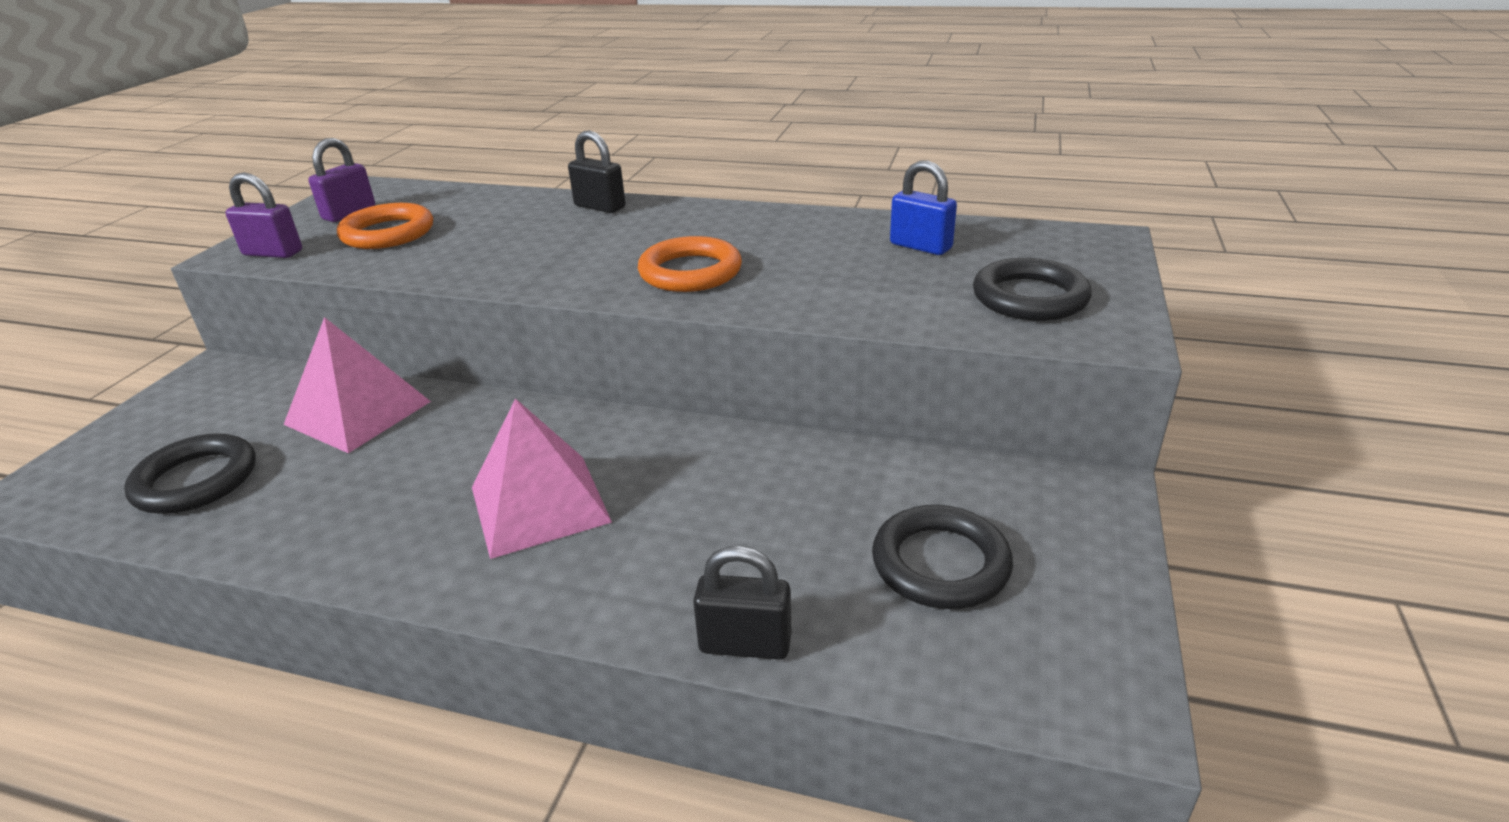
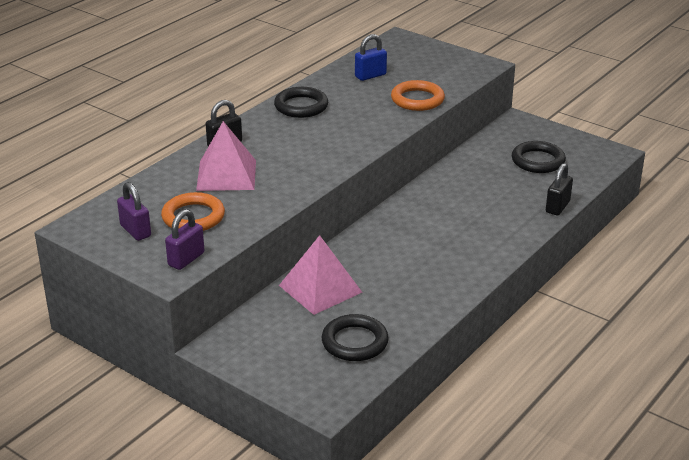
camera: 70 degrees left, 0 degrees up
(539, 504) = (446, 240): pink pyramid -> pink pyramid (226, 175)
(690, 272) = (347, 133): orange ring -> orange ring (417, 99)
(1029, 297) = (441, 69): black ring -> black ring (301, 106)

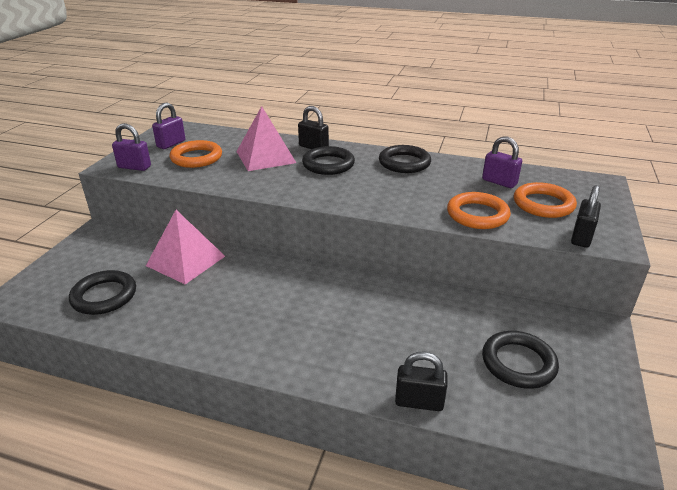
camera: 70 degrees right, 0 degrees up
(274, 144) = (328, 164): none -> black ring
(370, 76) = (499, 182): blue padlock -> purple padlock
(418, 70) = (543, 204): none -> orange ring
(472, 72) = (581, 237): none -> black padlock

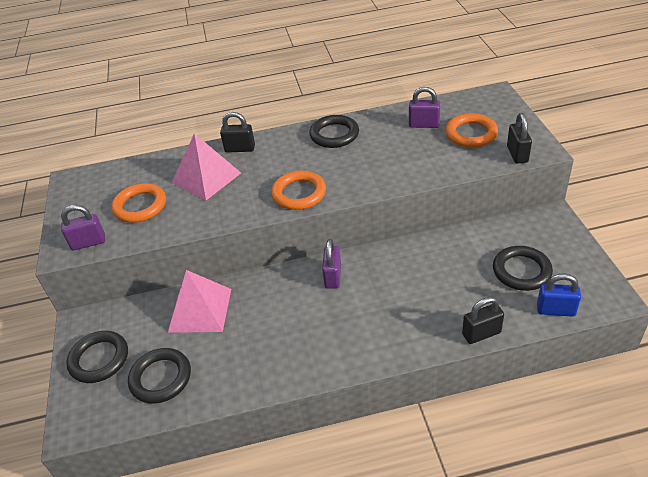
camera: 25 degrees left, 10 degrees up
(171, 144) = (95, 200): purple padlock -> purple padlock (333, 277)
(328, 164) = (271, 163): black ring -> black ring (99, 359)
(477, 215) = (432, 164): orange ring -> orange ring (299, 193)
(528, 421) = (555, 310): none -> blue padlock

